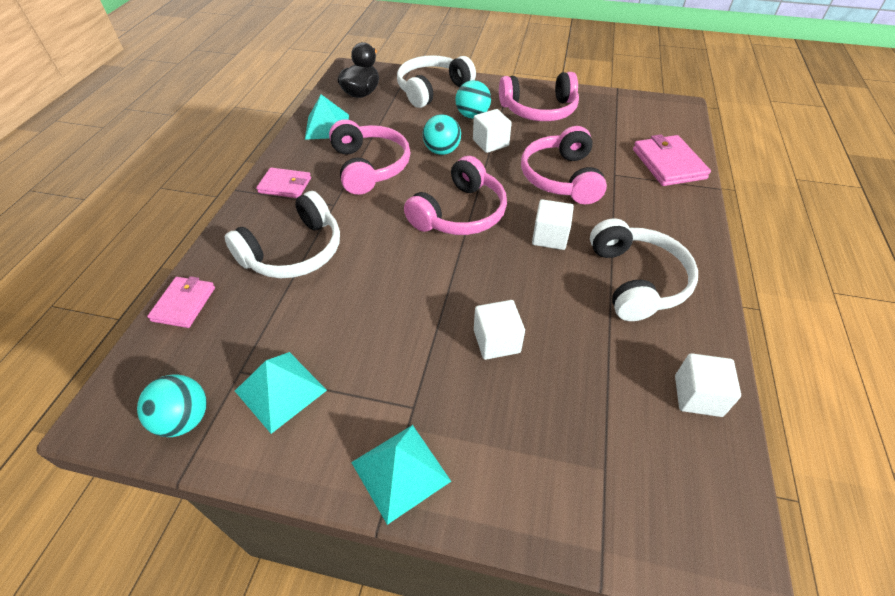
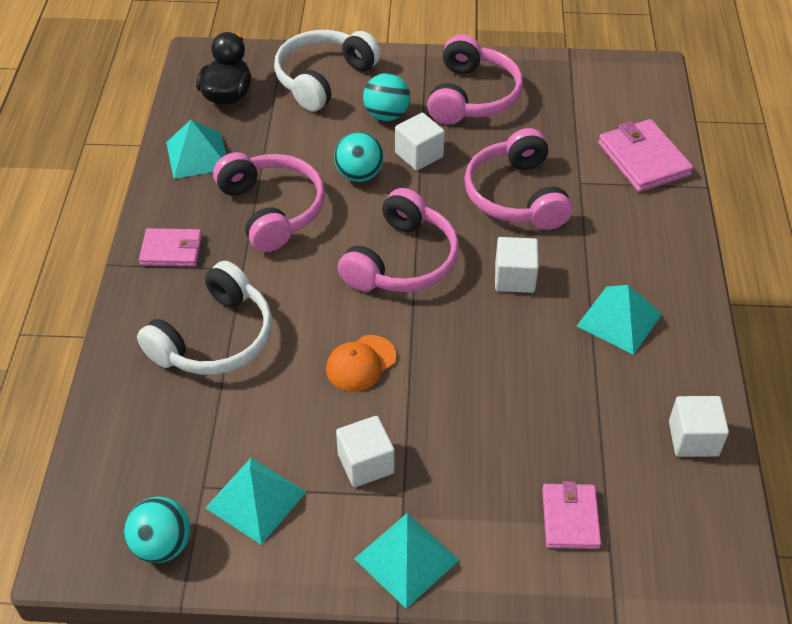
camera: 10 degrees left, 0 degrees up
(184, 304) = (107, 421): pink wallet -> pink wallet (570, 518)
(406, 287) = (360, 363): none -> orange cap
(496, 341) = (476, 411): white cube -> white cube (366, 463)
(539, 110) = (472, 96): pink headphones -> pink headphones turned 60 degrees counterclockwise
(636, 280) = (619, 319): white headphones -> turquoise pyramid

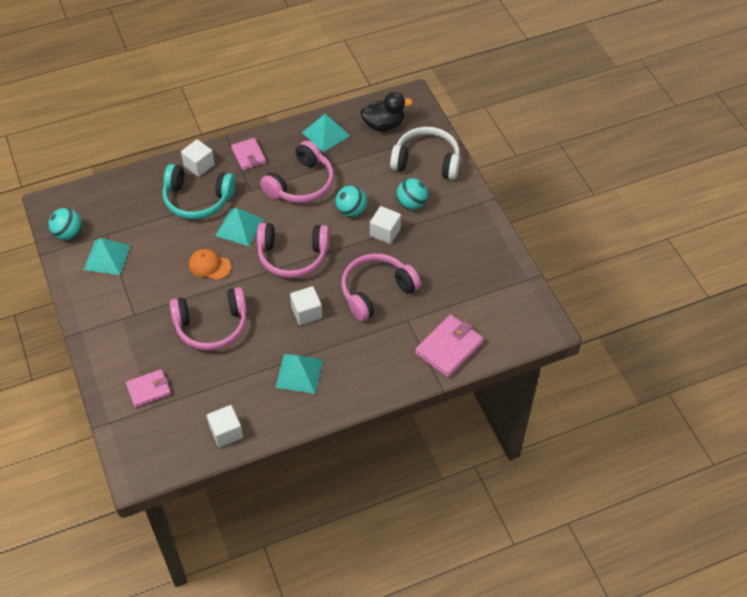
camera: 65 degrees right, 5 degrees up
(215, 338) = (197, 199): white headphones -> turquoise headphones
(366, 463) = (146, 292): white cube -> white cube (199, 165)
(407, 559) = (97, 329): turquoise pyramid -> turquoise pyramid (239, 227)
(472, 96) = (456, 239): pink headphones -> pink headphones (212, 326)

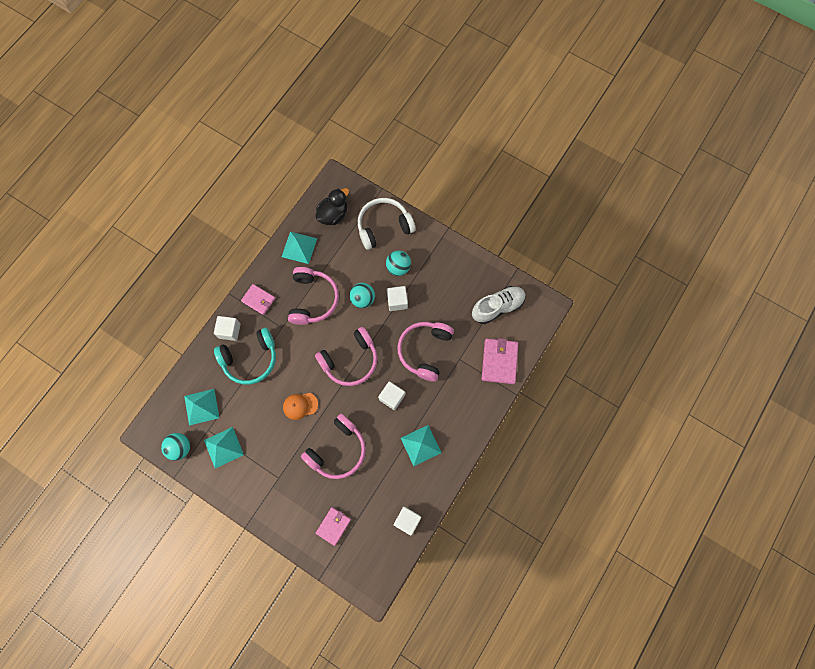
camera: 35 degrees left, 20 degrees up
(239, 227) = (297, 362): turquoise pyramid -> turquoise pyramid (201, 407)
(489, 297) = (497, 307): none -> white shoe

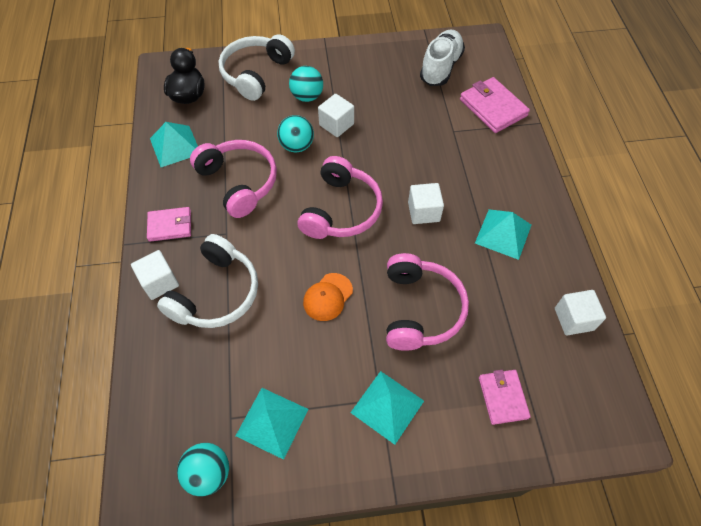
camera: 40 degrees left, 15 degrees down
(201, 407) = (196, 396): turquoise pyramid -> turquoise pyramid (387, 406)
(250, 359) = (216, 293): turquoise headphones -> white headphones
(425, 351) = (411, 147): pink headphones -> none

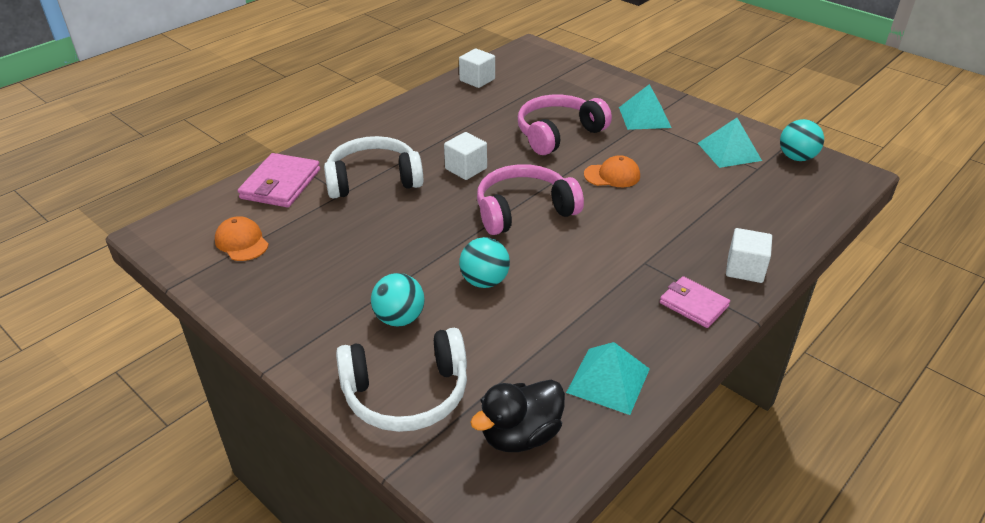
camera: 130 degrees left, 20 degrees down
(216, 293) = (699, 231): white headphones -> white headphones (373, 180)
(239, 182) = (583, 292): pink headphones -> none
(336, 124) = (419, 270): white cube -> none
(440, 67) = (242, 242): white shoe -> orange cap
(503, 233) = (438, 126): turquoise pyramid -> none
(503, 397) = (572, 84): pink wallet -> none

